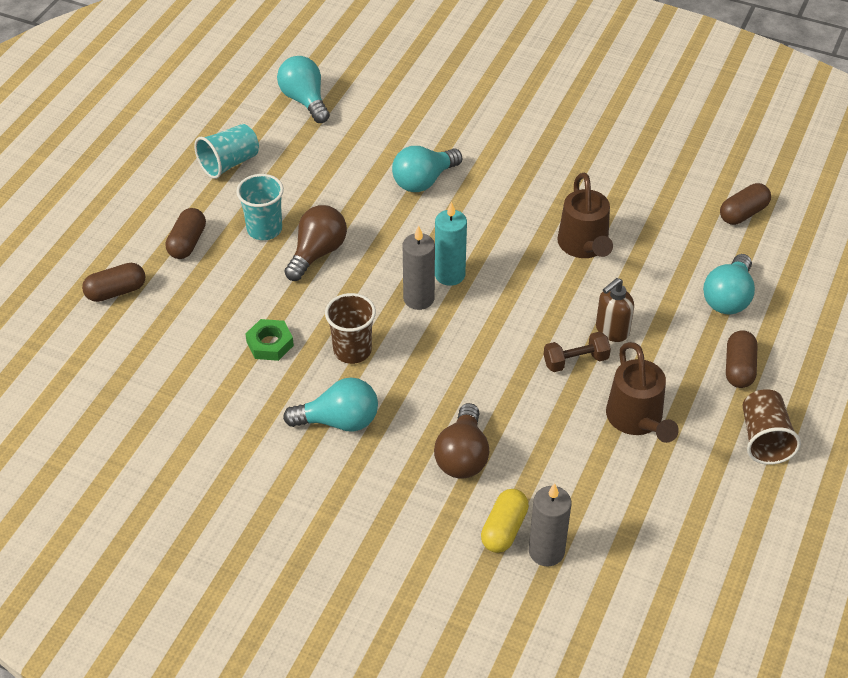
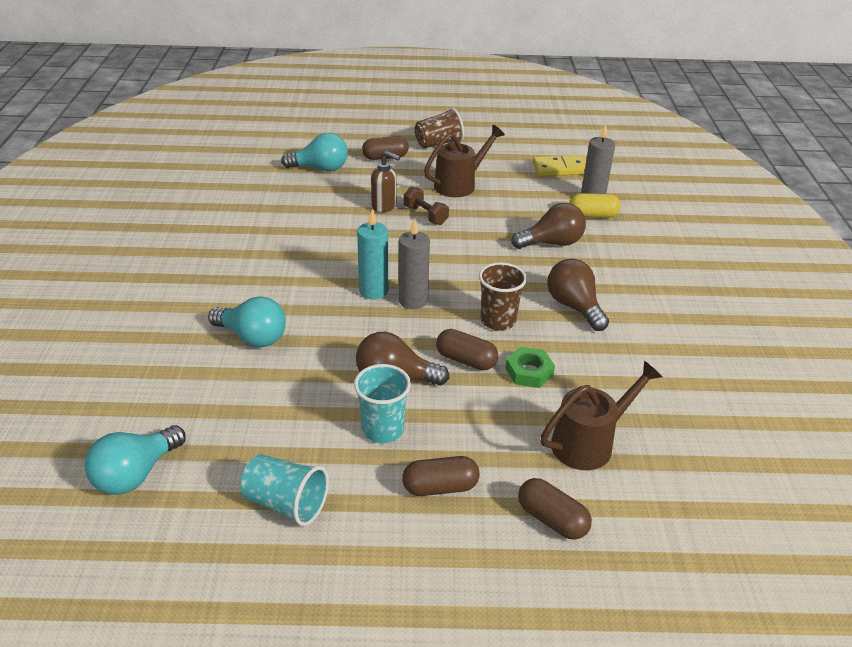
camera: 115 degrees left, 10 degrees down
(339, 421) = (574, 307): turquoise light bulb -> brown light bulb
(584, 246) = (299, 232): brown watering can -> brown watering can (589, 442)
(640, 556) = (563, 168): none -> yellow domino
(743, 213) = (224, 173): brown capsule -> brown capsule (466, 360)

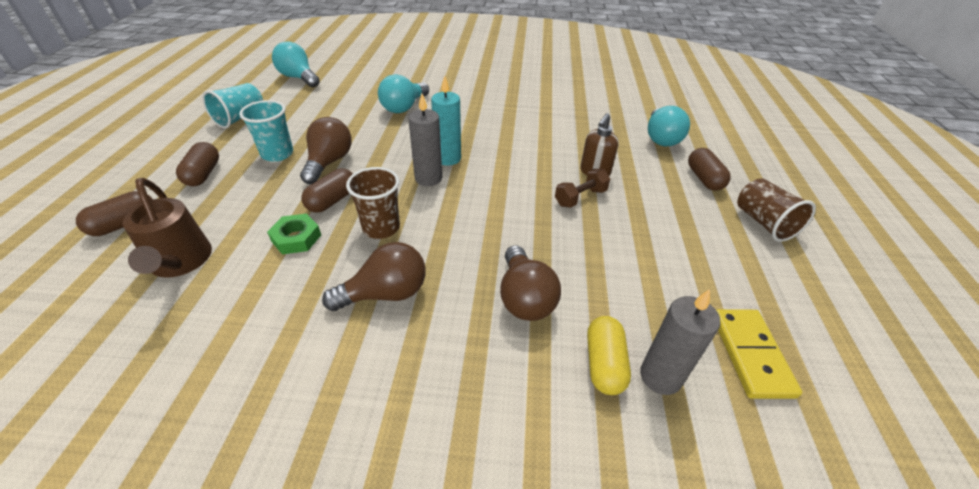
camera: 95 degrees right, 5 degrees up
(460, 184) = (658, 231): brown watering can -> none

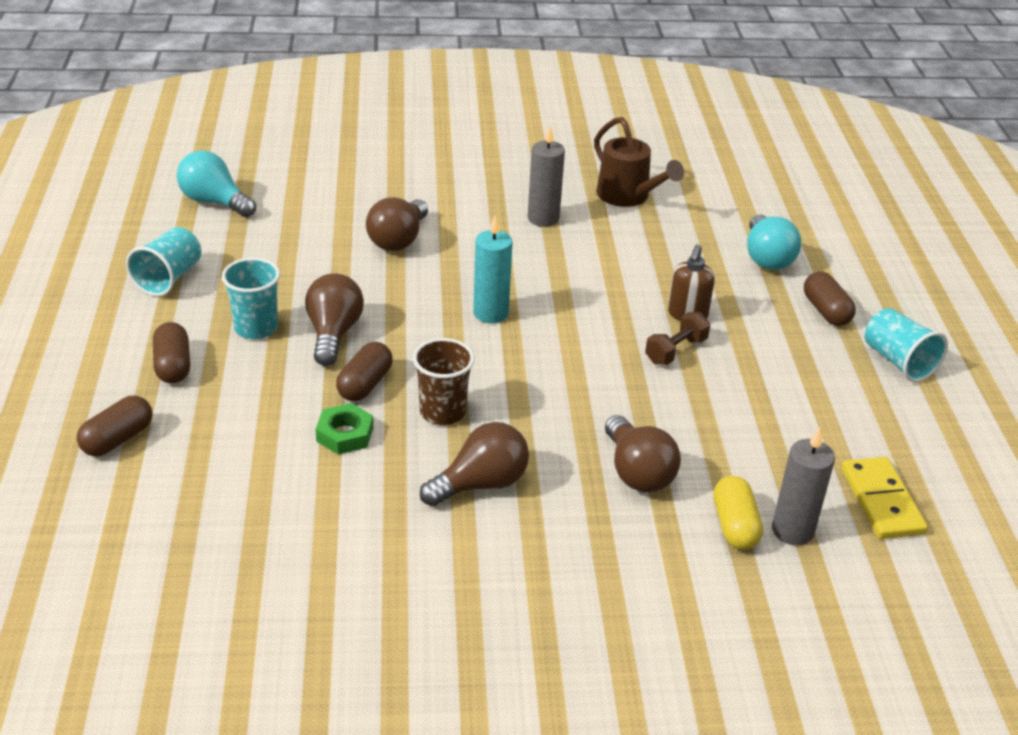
camera: 10 degrees left, 5 degrees down
(180, 263) = (222, 476): brown watering can -> brown watering can (628, 197)
(404, 107) = (398, 240): turquoise light bulb -> brown light bulb
(428, 178) = (475, 343): grey candle -> grey candle (543, 218)
(763, 223) = (898, 361): brown cup -> turquoise cup

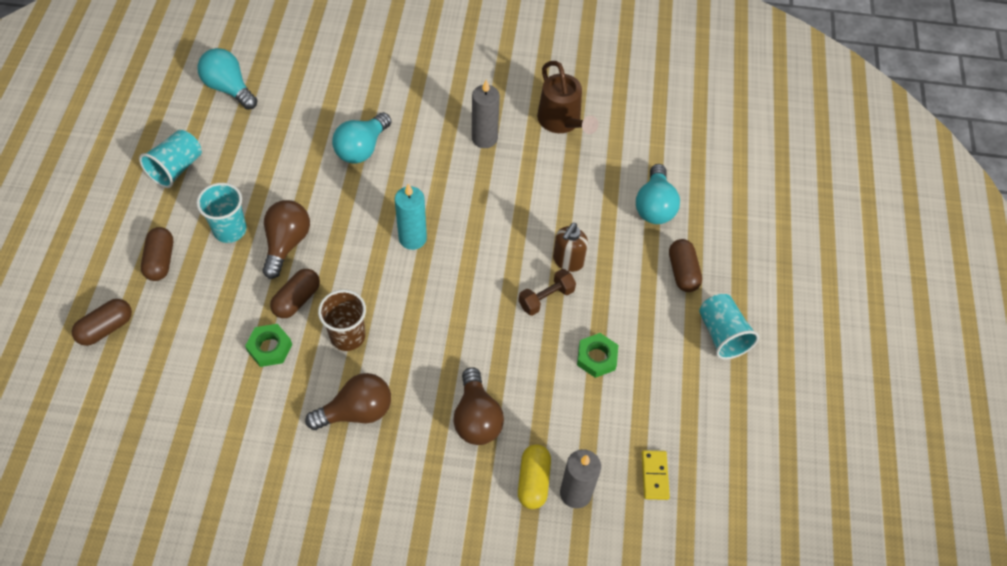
camera: 10 degrees right, 20 degrees up
(398, 240) = (362, 148): brown light bulb -> turquoise light bulb
(760, 398) = (597, 358): none -> green nut
(881, 501) = (654, 475): yellow domino -> yellow domino, size x0.64

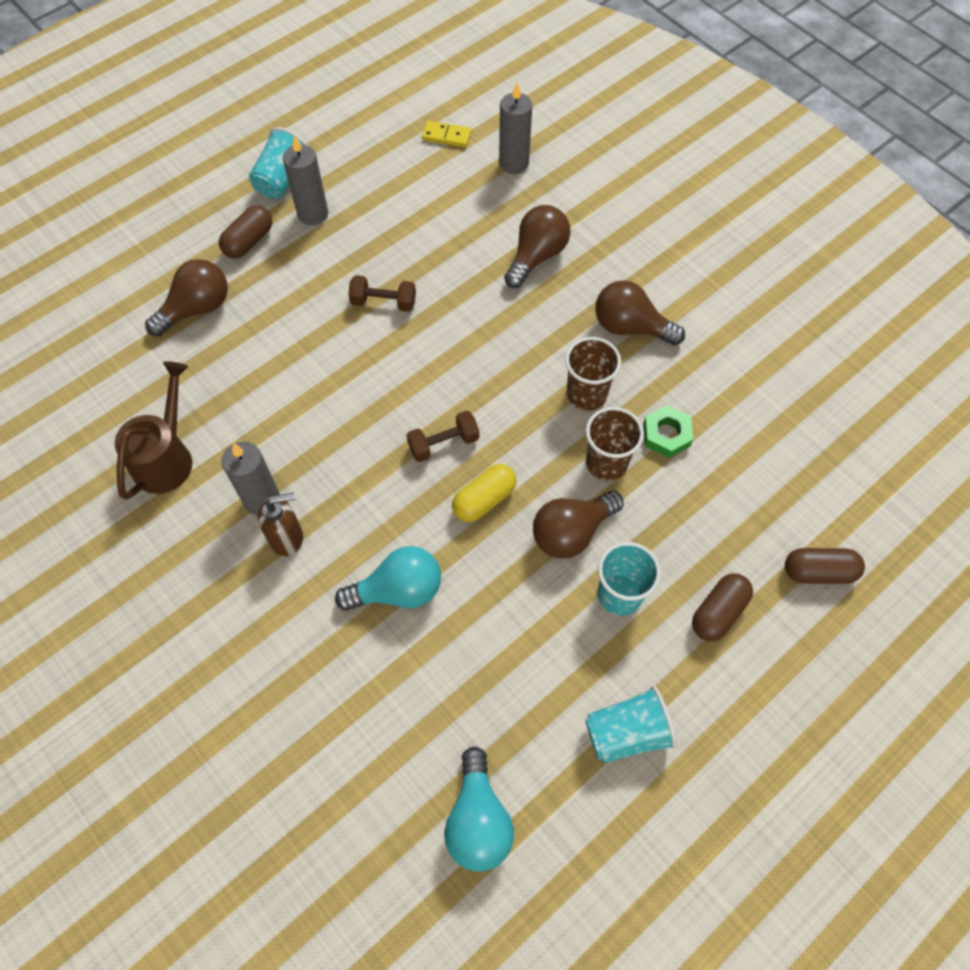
camera: 135 degrees left, 5 degrees up
(297, 300) = (606, 463): brown capsule -> brown cup
(412, 238) = (443, 443): turquoise candle -> brown dumbbell
(533, 481) = (536, 189): yellow capsule -> yellow capsule (484, 500)
(568, 261) = (329, 318): brown soap dispenser -> brown soap dispenser (287, 537)
(597, 358) = (396, 231): green nut -> none
(654, 206) = (197, 309): turquoise light bulb -> brown light bulb
(654, 475) = (446, 136): yellow domino -> yellow domino turned 60 degrees clockwise
(668, 325) = (313, 214): none -> grey candle

